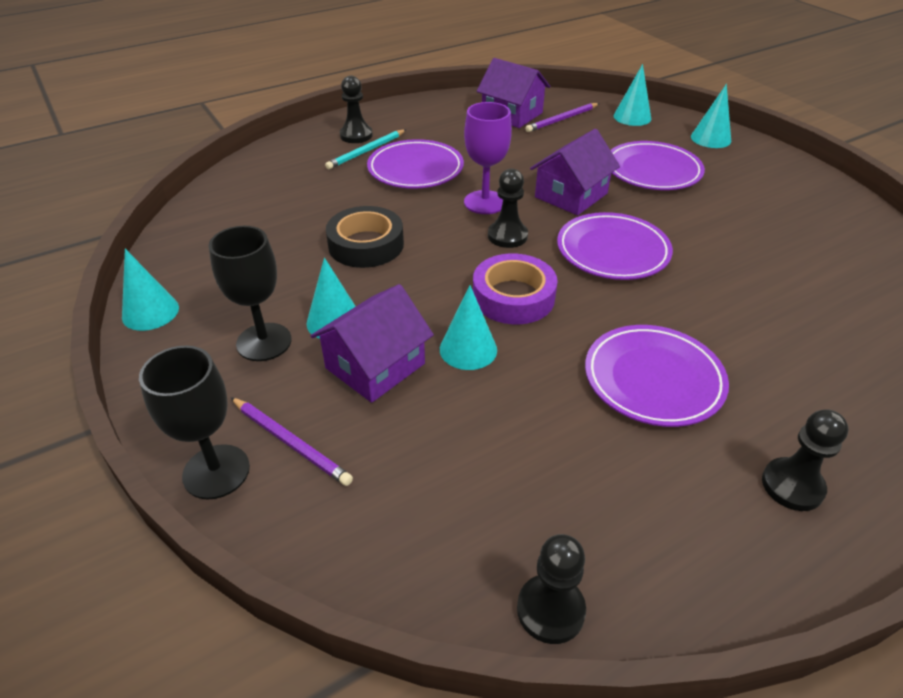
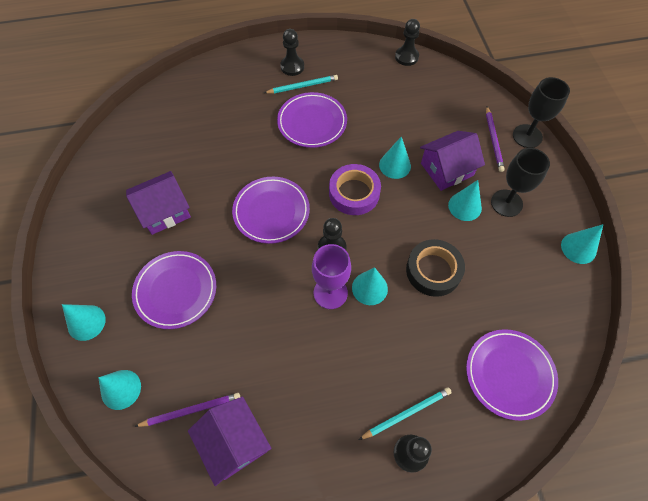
camera: 160 degrees left, 20 degrees up
(291, 442) = (493, 140): purple pencil -> purple pencil turned 150 degrees counterclockwise
(415, 169) = (369, 363): purple plate -> purple plate (509, 374)
(441, 215) = (369, 288): none -> turquoise cone
(571, 195) = (261, 280): purple house -> purple house (164, 211)
(730, 445) = (302, 86): none -> turquoise pencil

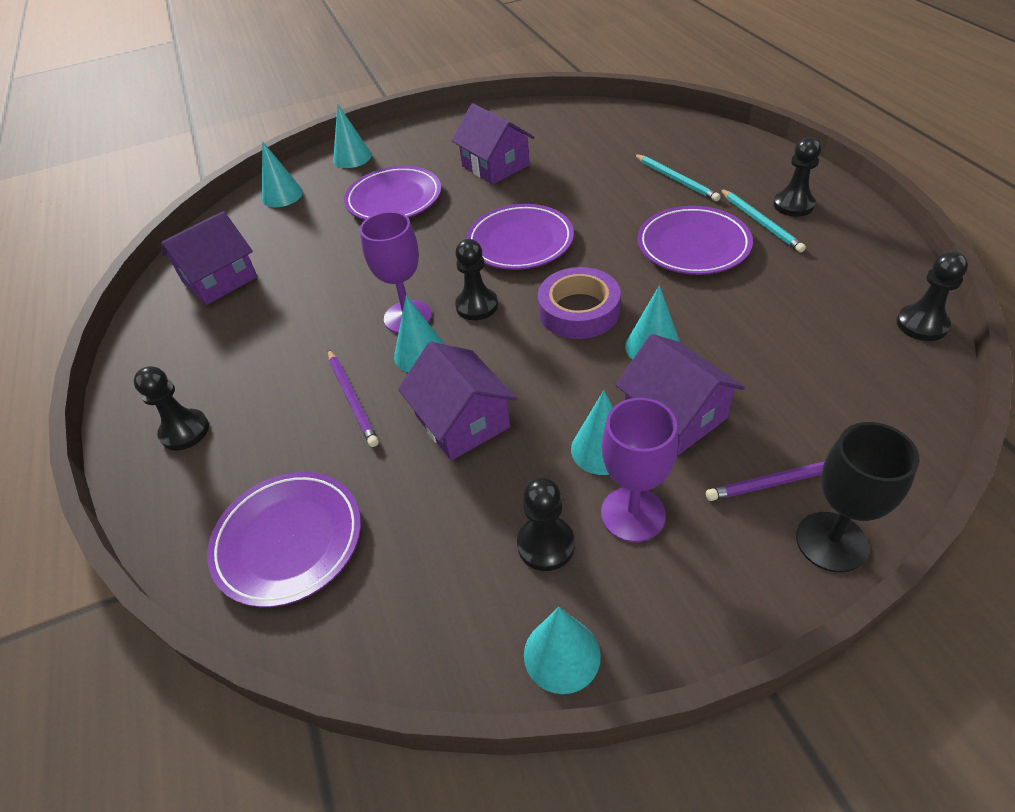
camera: 85 degrees right, 15 degrees down
(191, 410) = (257, 242): purple pencil -> purple pencil (352, 399)
(406, 413) = (237, 420): turquoise pencil -> turquoise pencil (676, 179)
(433, 270) = (462, 421): black tape -> purple house
(506, 203) = (633, 514): black goblet -> purple goblet
(521, 243) = (546, 545): none -> black pawn

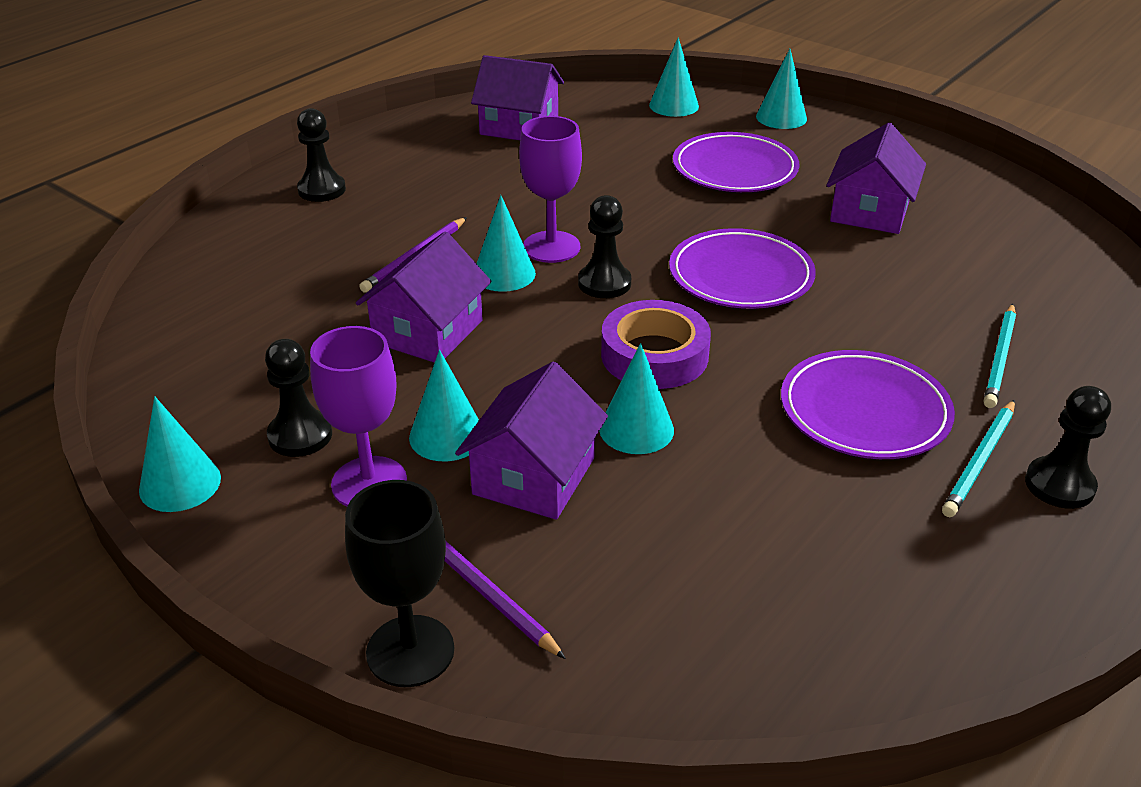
camera: 55 degrees right, 10 degrees down
(288, 540) = (233, 288): purple plate -> none
(922, 324) = (888, 679): black pawn -> none

